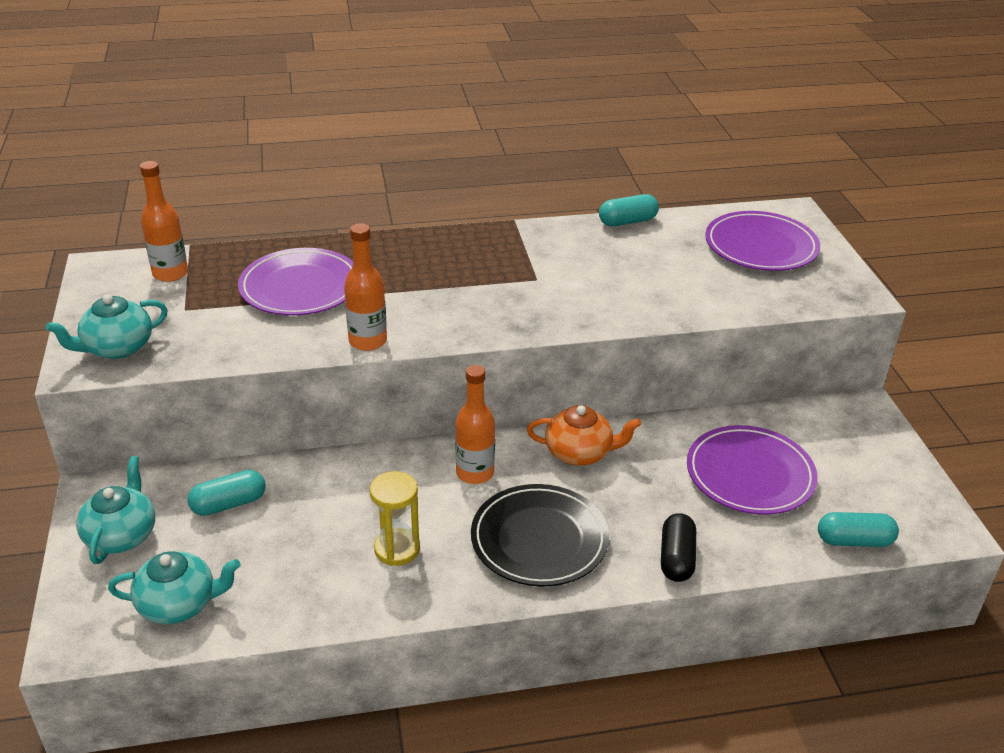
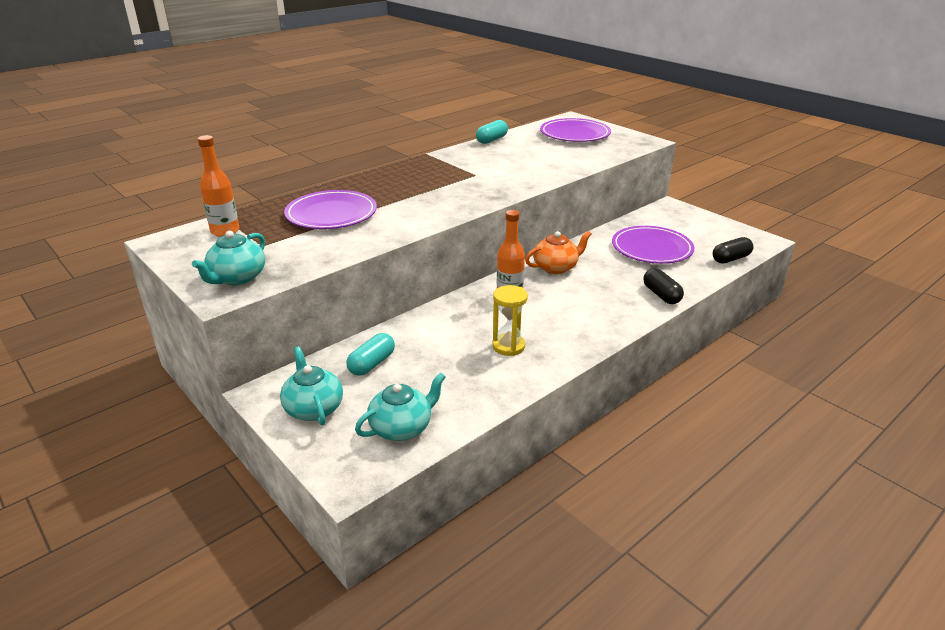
camera: 30 degrees left, 5 degrees down
(368, 341) = (413, 227): orange bottle -> none
(539, 539) = (582, 312): black plate -> none
(854, 541) = (731, 259): turquoise capsule -> black capsule

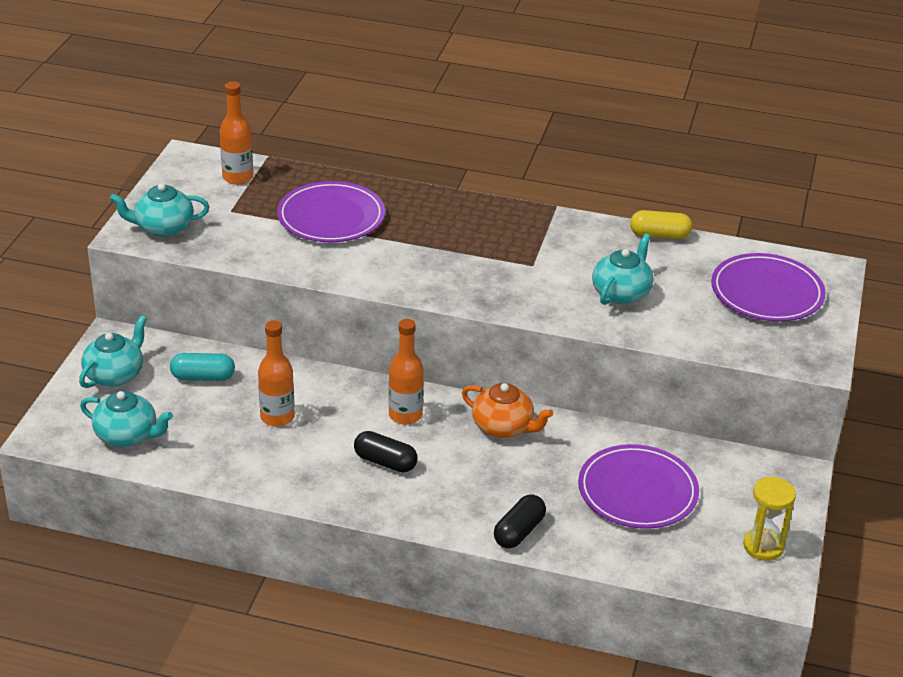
camera: 55 degrees right, 5 degrees up
(458, 346) = (277, 417): none -> orange bottle
(491, 140) = (659, 235): turquoise capsule -> yellow capsule
(508, 346) = (305, 451): yellow hourglass -> yellow hourglass (763, 546)
(534, 162) = (621, 293): none -> turquoise teapot
(731, 259) = (683, 571): black capsule -> black capsule (385, 462)

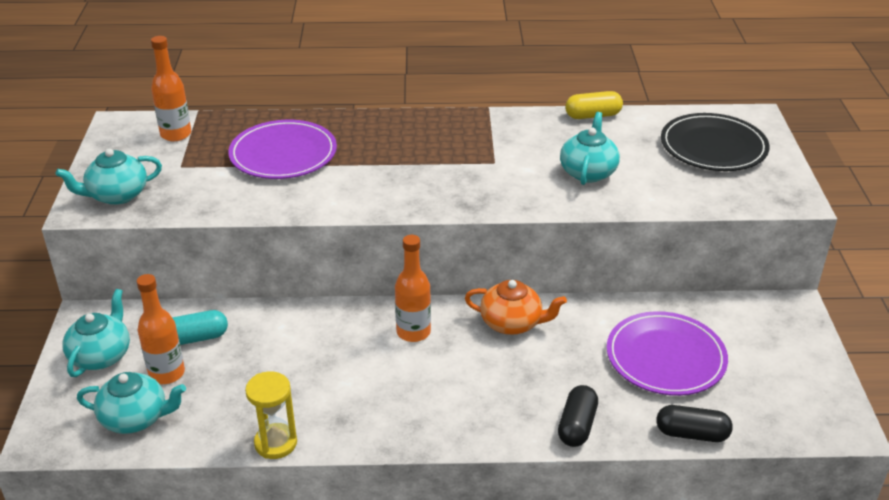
camera: 15 degrees left, 0 degrees up
(277, 417) = (287, 363): orange bottle -> orange bottle (167, 373)
(385, 462) = (414, 384): black capsule -> black capsule (692, 434)
(763, 546) = (806, 385): yellow hourglass -> yellow hourglass (275, 443)
(767, 292) = (713, 147): purple plate -> black plate

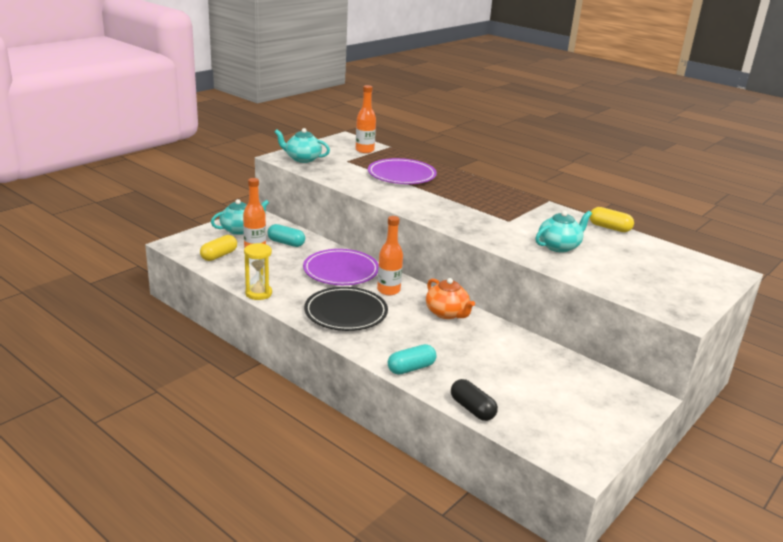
camera: 40 degrees right, 10 degrees down
(135, 418) = (219, 255): turquoise teapot -> yellow capsule
(577, 426) = (411, 368): black capsule -> turquoise capsule
(665, 357) = (514, 372): purple plate -> purple plate (341, 271)
(713, 147) = (669, 271): black plate -> black plate (346, 312)

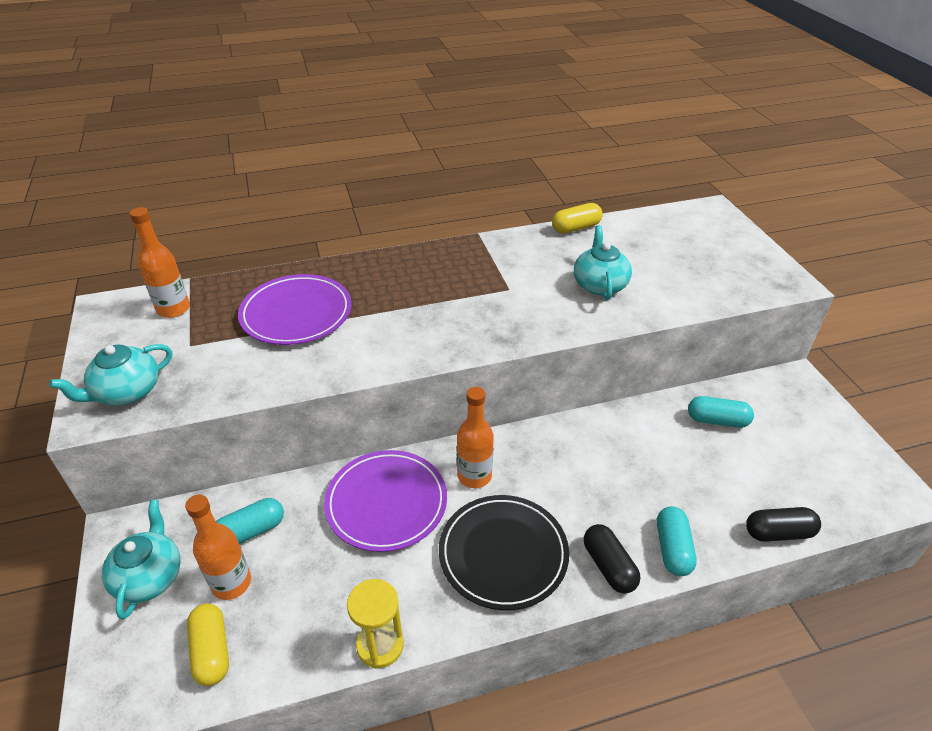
camera: 55 degrees left, 15 degrees up
(373, 348) = (608, 566): none -> black capsule
(447, 313) = (564, 446): orange teapot -> none
(548, 367) = (717, 420): none -> turquoise capsule

